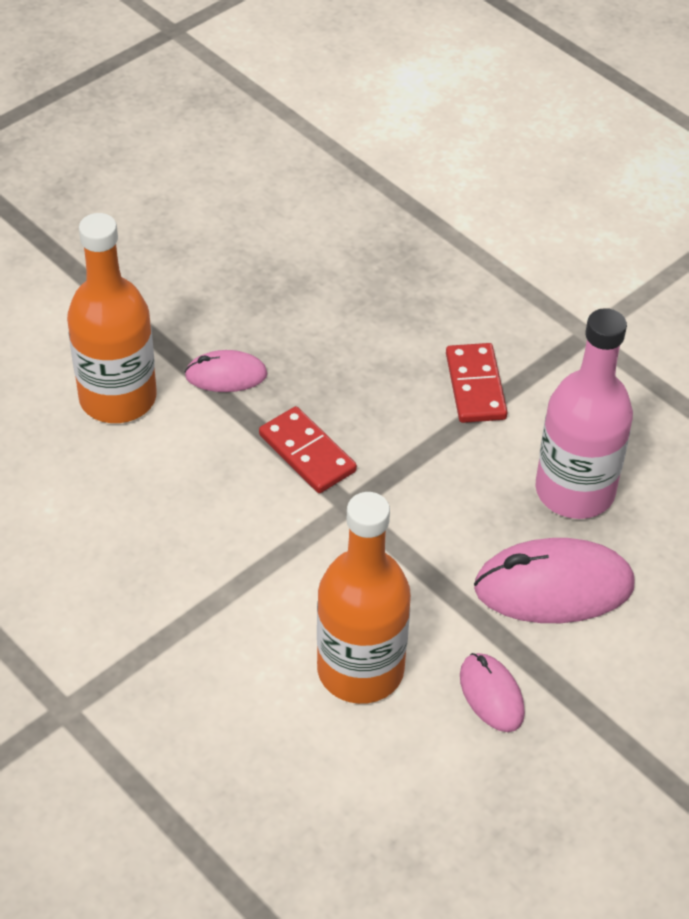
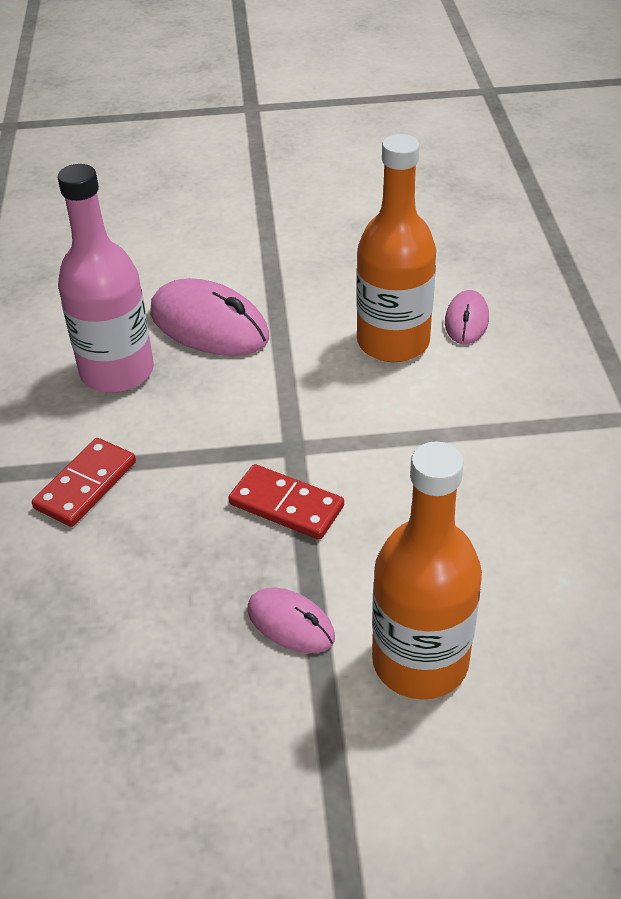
camera: 140 degrees left, 5 degrees down
(307, 453) = (286, 505): red domino -> red domino turned 60 degrees counterclockwise
(491, 695) = (320, 292): pink mouse -> pink mouse (466, 321)

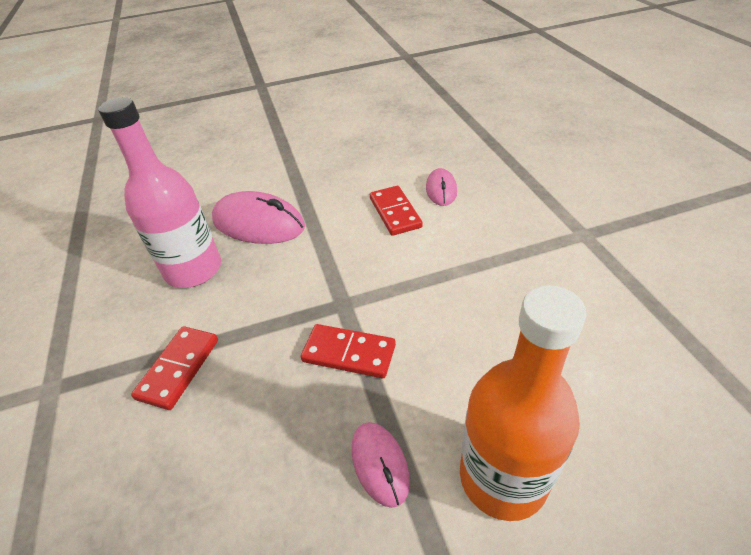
camera: 10 degrees left, 0 degrees up
(290, 623) = (380, 464): pink mouse -> pink mouse turned 45 degrees clockwise
(393, 342) = (395, 213): orange bottle -> red domino

